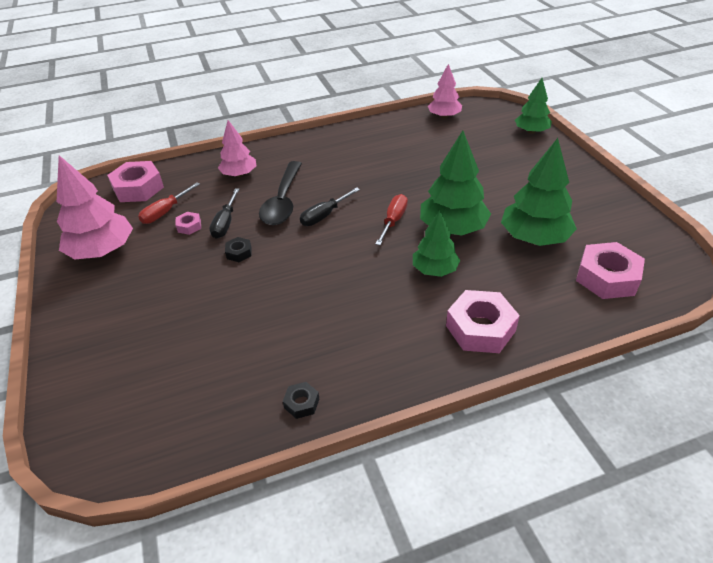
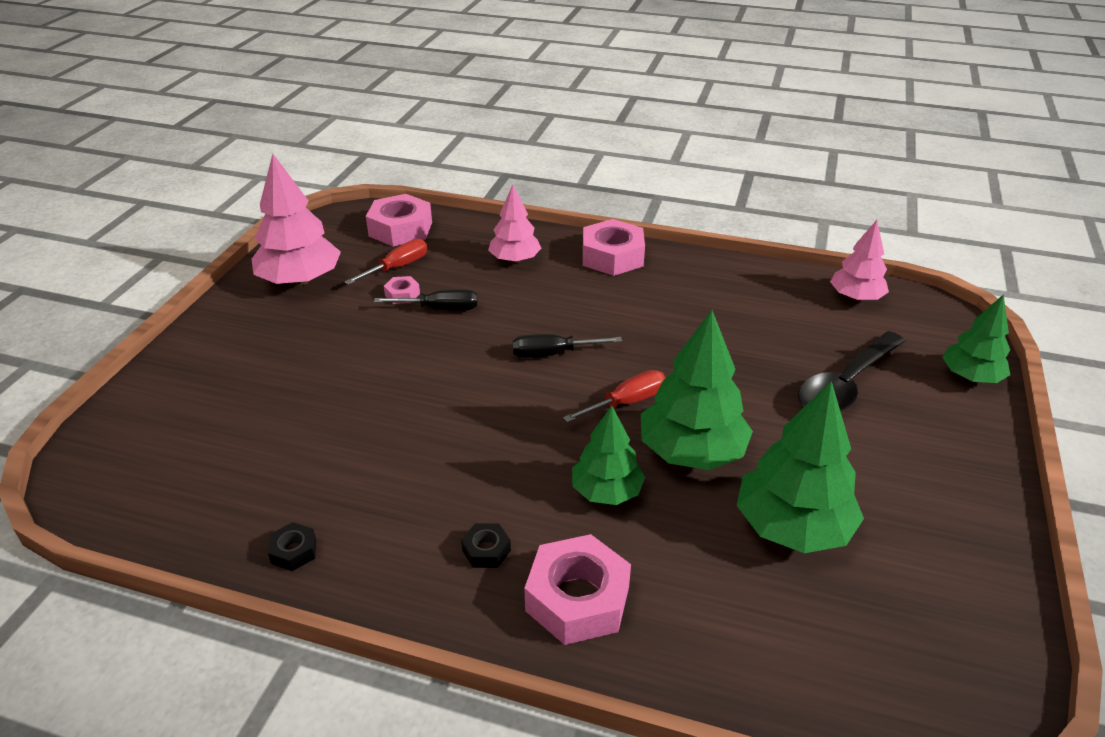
camera: 35 degrees right, 5 degrees down
(165, 212) = (397, 267): red screwdriver -> red screwdriver turned 150 degrees clockwise
(225, 223) = (440, 309): black screwdriver -> black screwdriver turned 135 degrees counterclockwise
(239, 253) = (417, 349): black nut -> black nut (486, 550)
(283, 201) = (526, 314): black spoon -> black spoon (846, 384)
(607, 277) = (838, 646): pink nut -> pink nut (612, 256)

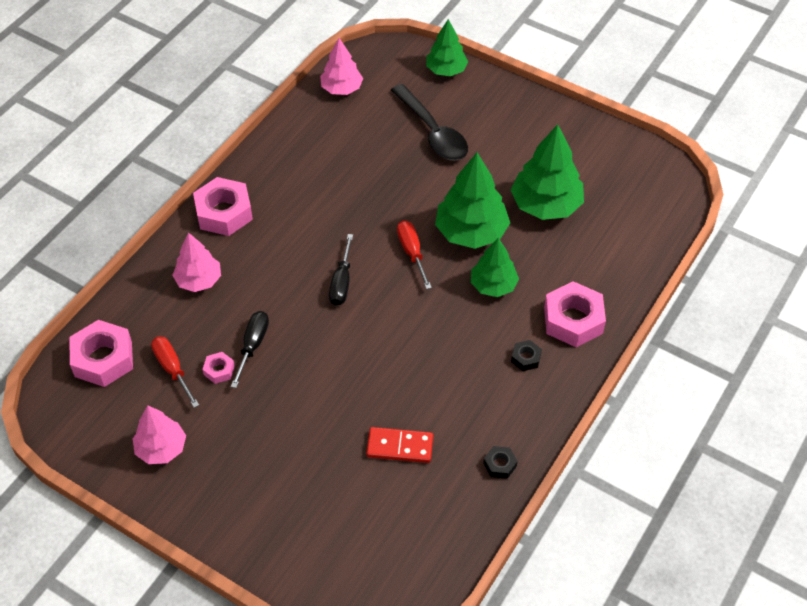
camera: 75 degrees left, 15 degrees up
(300, 280) = (161, 448): pink tree -> pink tree, size x0.63
(316, 446) = (400, 447): none -> red domino

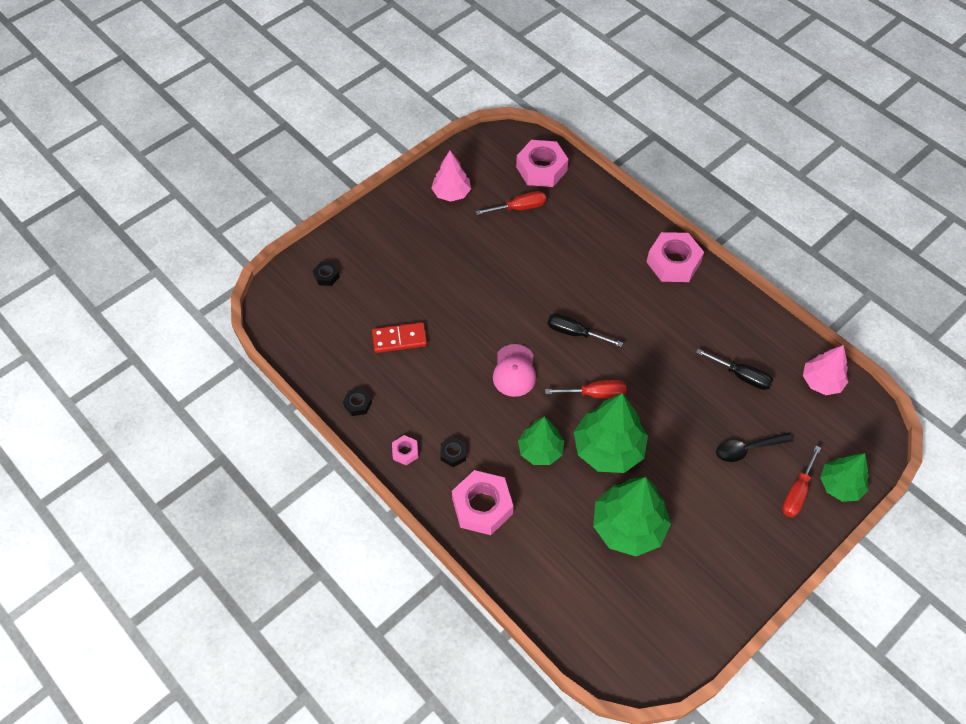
camera: 105 degrees right, 5 degrees up
(199, 280) = (602, 235): pink tree -> none
(219, 370) = (509, 236): pink nut -> pink nut (405, 452)
(253, 346) = (526, 260): black screwdriver -> black screwdriver (741, 376)
(329, 556) = (326, 276): none -> black nut
(400, 447) = (399, 339): red domino -> red domino turned 60 degrees clockwise
(407, 326) = (514, 371): none -> pink cap
(433, 132) = (747, 449): black spoon -> black spoon, size x0.64
(464, 96) = (797, 492): none -> red screwdriver

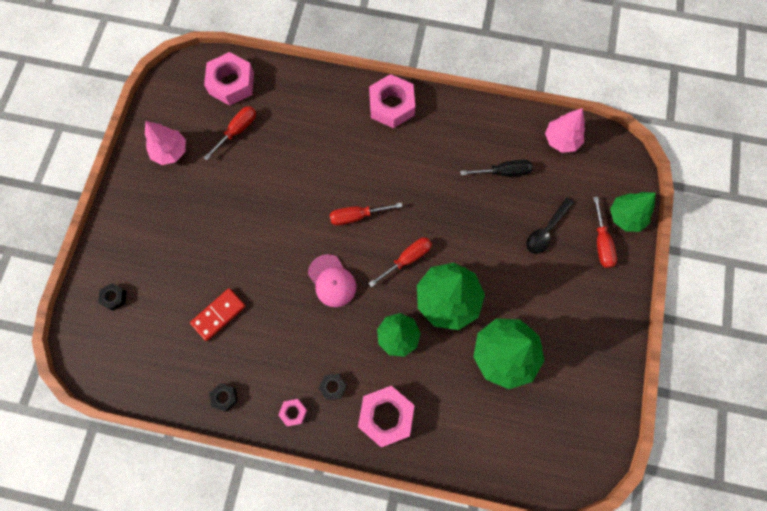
camera: 35 degrees left, 15 degrees up
(575, 333) = (357, 216): black screwdriver -> red screwdriver

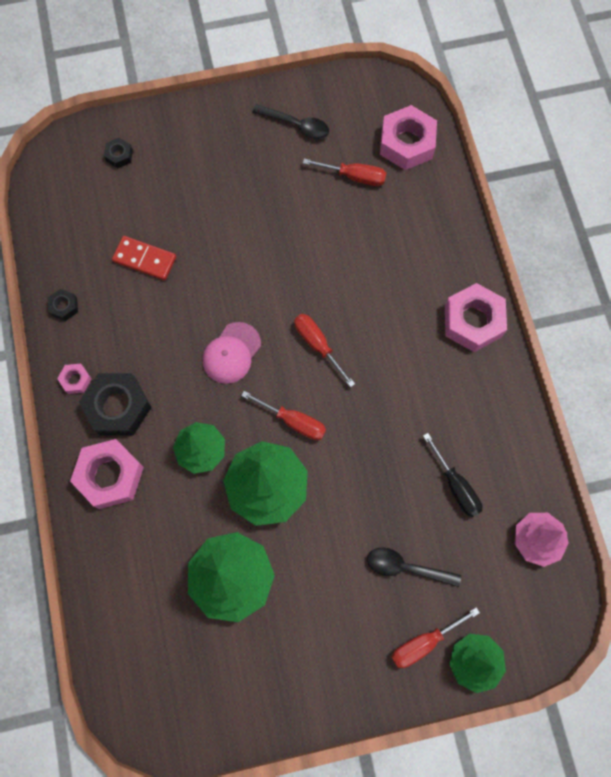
camera: 65 degrees right, 0 degrees up
(170, 151) = (296, 125): pink tree -> black spoon
(333, 387) = (118, 407): black nut -> black nut, size x2.10

